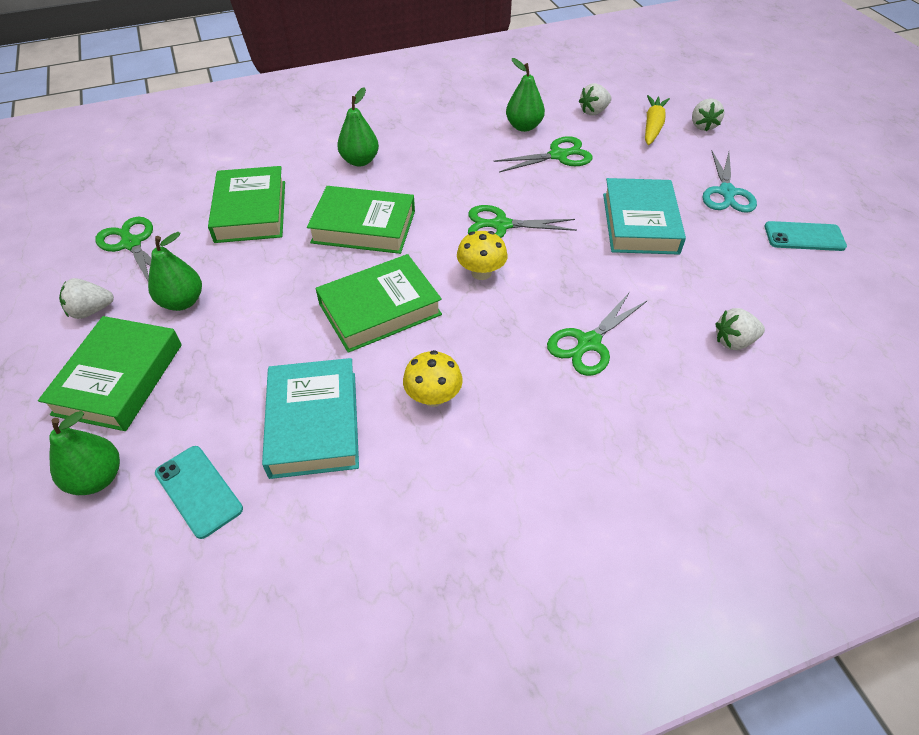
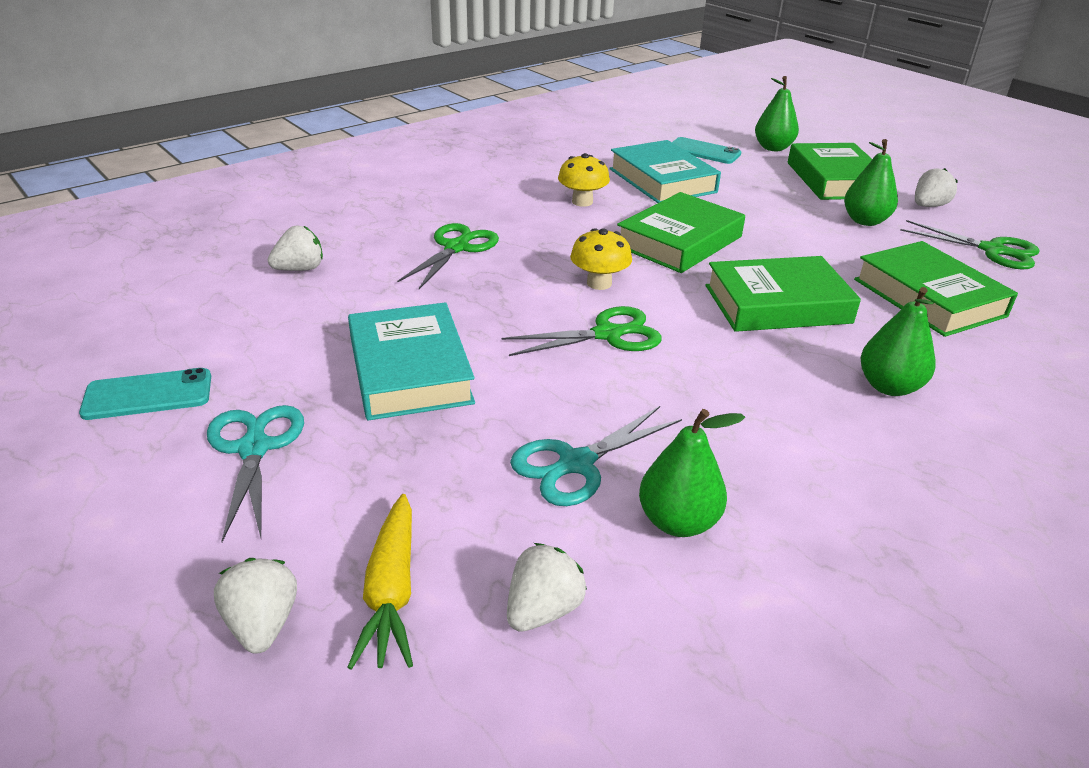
camera: 160 degrees right, 15 degrees down
(558, 155) = (575, 464): green scissors -> turquoise scissors

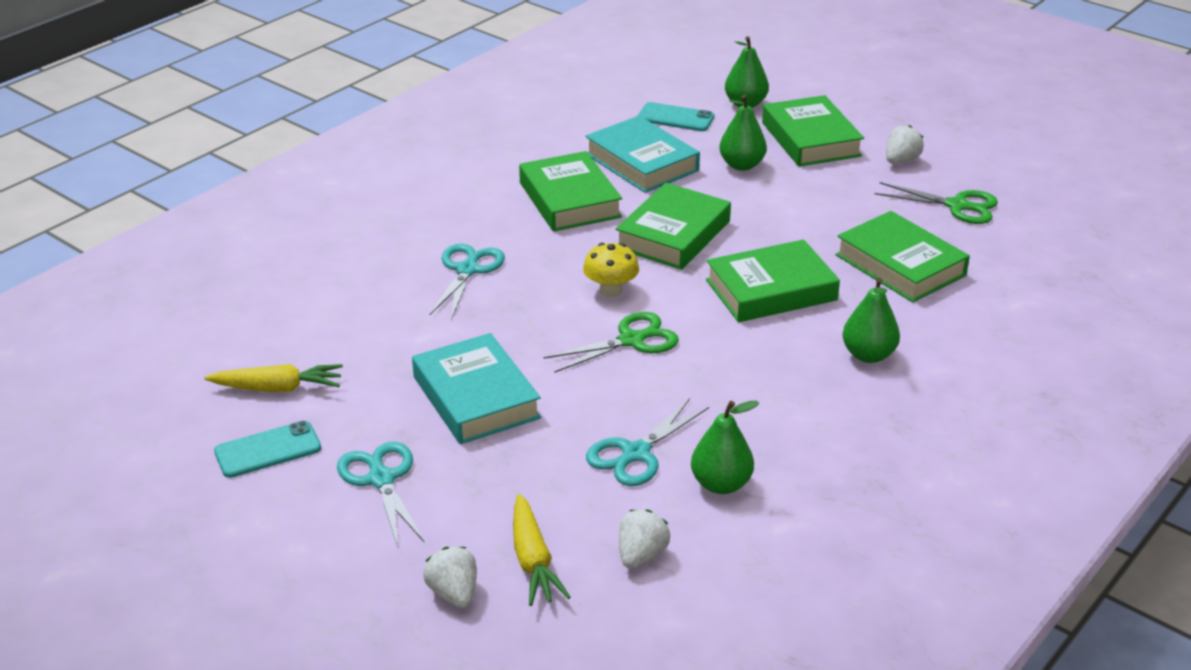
camera: 10 degrees left, 0 degrees up
(202, 332) = (278, 388): none -> yellow carrot
(300, 269) = (331, 314): white strawberry -> none
(457, 247) = (467, 270): green scissors -> turquoise scissors
(582, 202) = (570, 200): yellow mushroom -> green book
(865, 221) = (842, 187): green pear -> green pear (741, 165)

